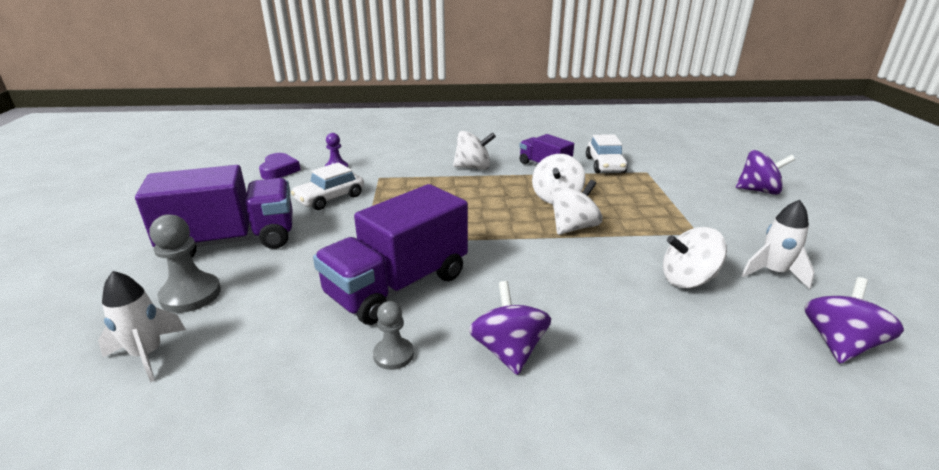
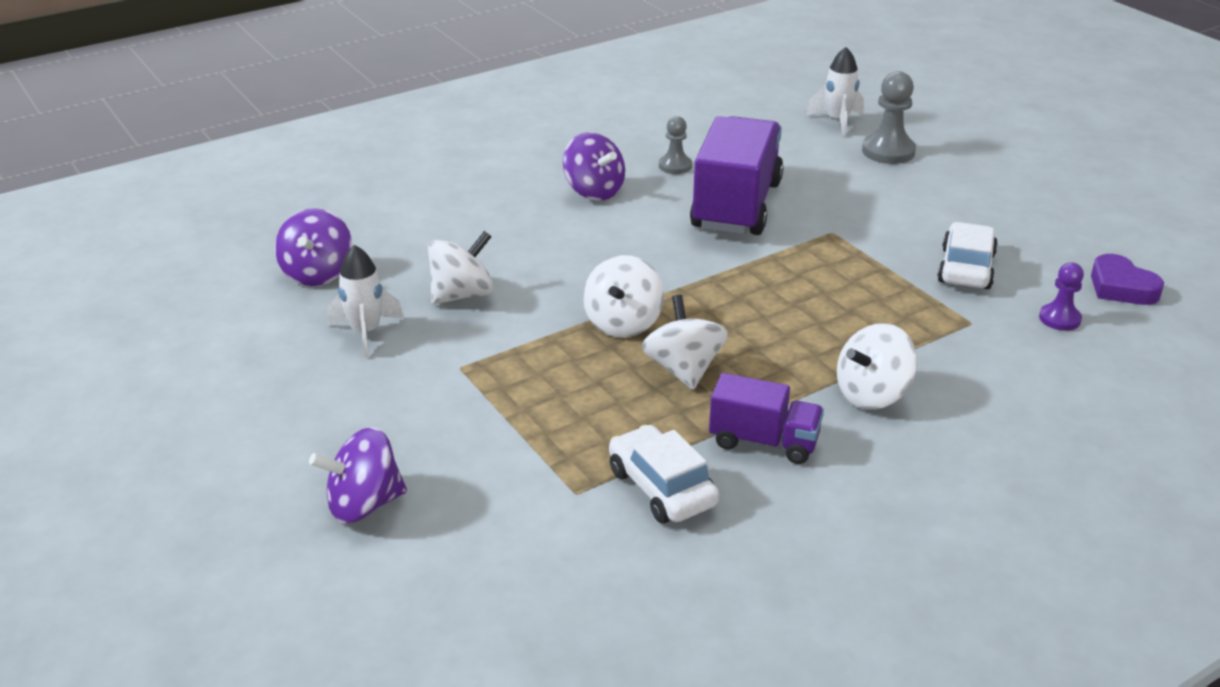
camera: 150 degrees right, 5 degrees up
(231, 241) = (955, 193): purple truck -> none

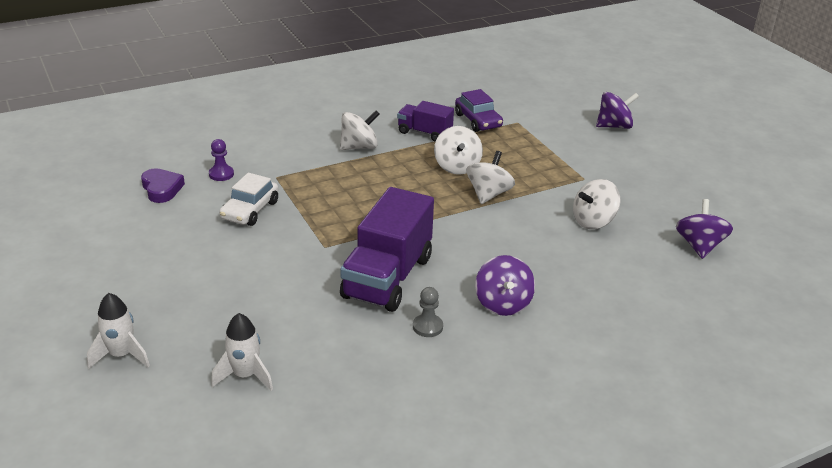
camera: 175 degrees left, 0 degrees up
(366, 333) = (647, 202): white rocket -> white rocket (121, 355)
(594, 191) = (503, 303): purple spinning top -> purple spinning top turned 150 degrees counterclockwise
(661, 487) = (478, 121): white car -> purple car
(888, 151) = (224, 327): grey pawn -> none

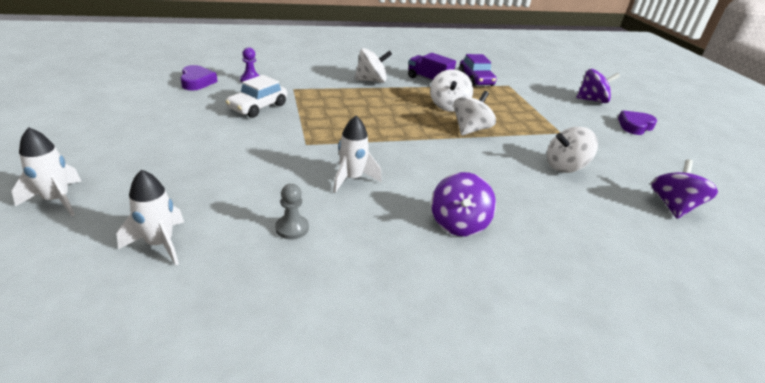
camera: 10 degrees right, 0 degrees up
(388, 277) = (352, 179): purple truck -> white rocket
(427, 327) = (372, 231): grey pawn -> grey pawn (292, 228)
(662, 154) = (634, 126): none -> purple heart

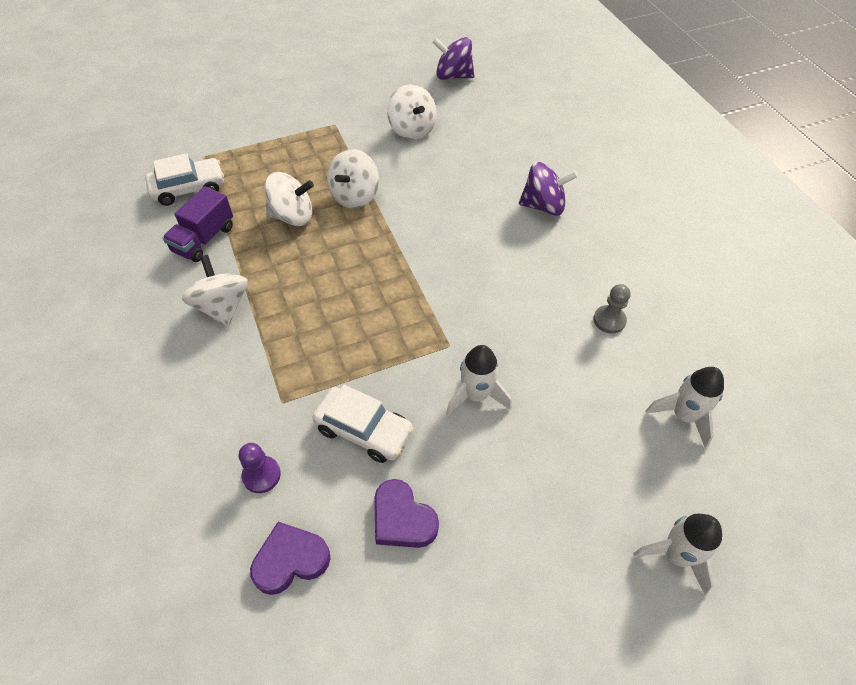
camera: 95 degrees left, 20 degrees up
(352, 179) = (507, 289): white rocket -> white rocket (476, 395)
(470, 129) = (355, 196): white spinning top -> white spinning top turned 90 degrees counterclockwise
(475, 79) = (188, 188): purple car -> white car
(592, 100) = (234, 88): purple spinning top -> none
(634, 126) = (299, 68): purple heart -> purple heart (402, 519)

